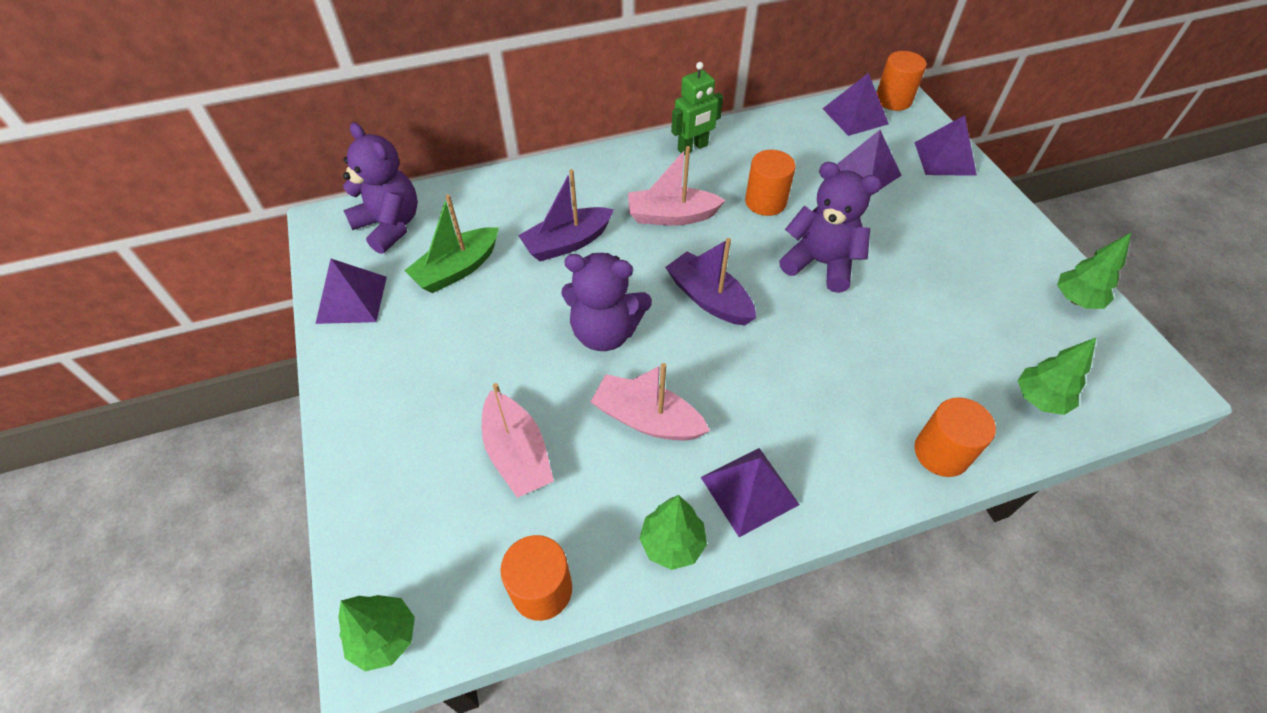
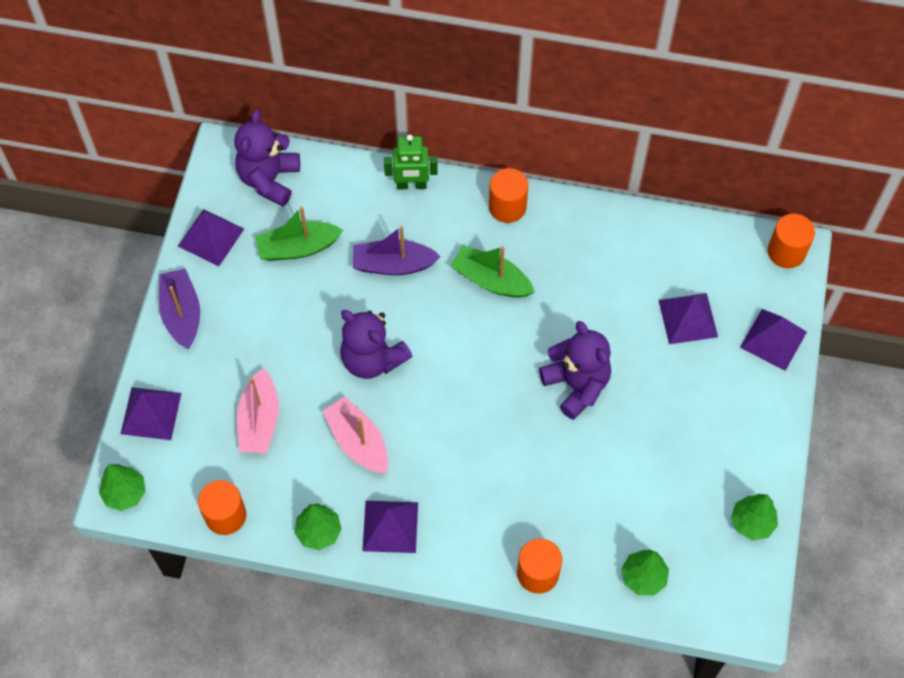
camera: 30 degrees right, 10 degrees up
(390, 226) = (269, 179): purple teddy bear -> purple teddy bear turned 150 degrees counterclockwise
(671, 216) = (491, 280): pink boat -> green boat
(693, 148) = (559, 217): green robot -> green robot (411, 185)
(709, 298) = (466, 371): purple boat -> purple boat (182, 314)
(765, 202) = (578, 305): orange cylinder -> orange cylinder (507, 207)
(855, 116) = (733, 252): purple pyramid -> purple pyramid (151, 413)

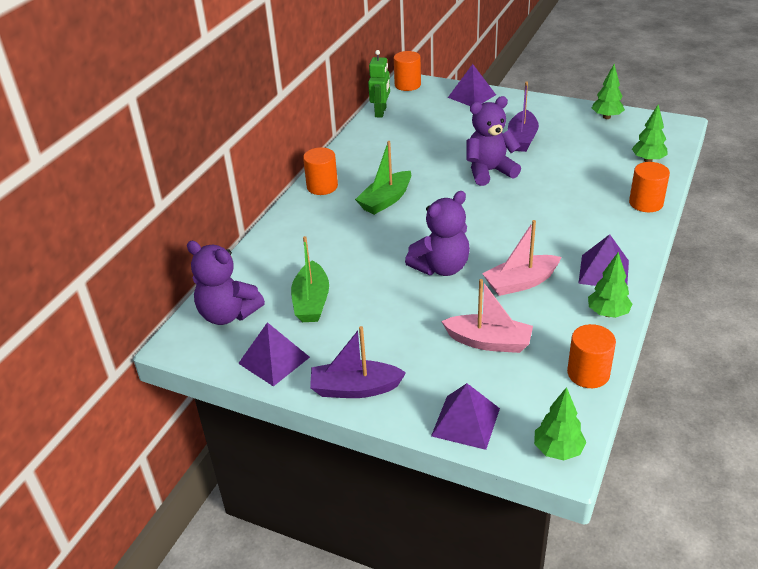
camera: 75 degrees left, 25 degrees down
(393, 264) = (352, 248): purple boat -> purple boat (522, 139)
(411, 185) = (278, 231): green robot -> green robot (381, 112)
(687, 318) = (446, 123): purple pyramid -> none

